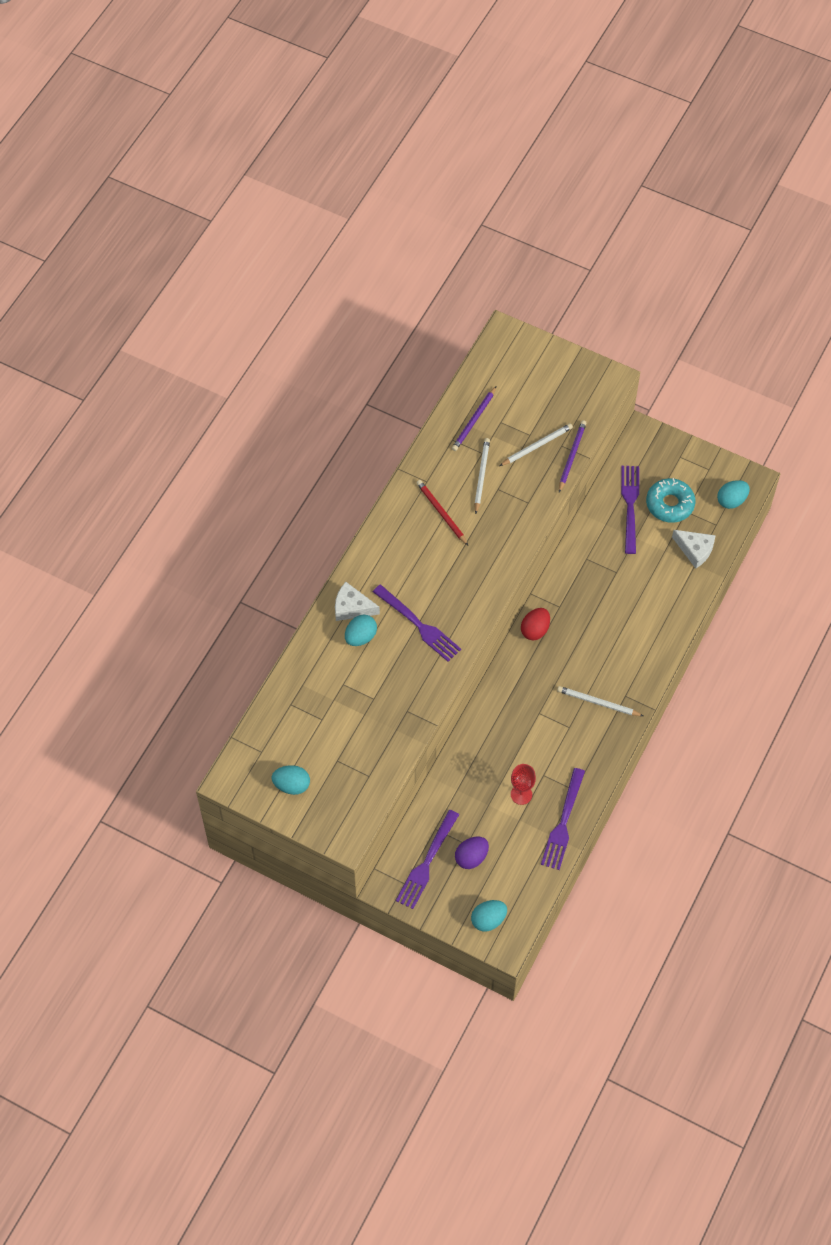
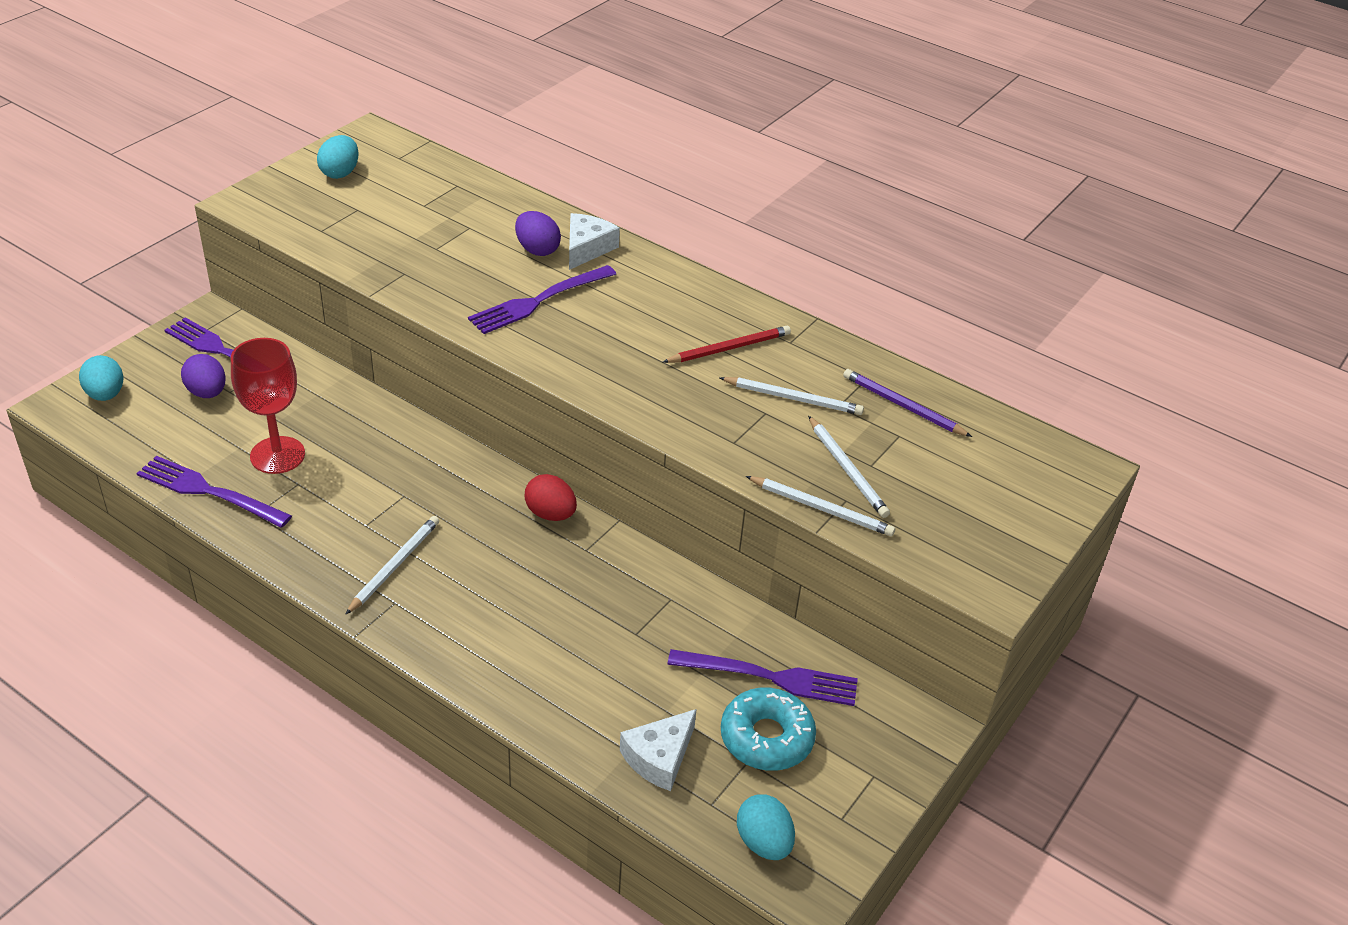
camera: 95 degrees right, 20 degrees down
(360, 637) = (537, 250): turquoise egg -> purple egg
(521, 794) = (277, 455): red goblet -> red goblet, size x1.60
(571, 456) = (821, 508): purple pencil -> white pencil

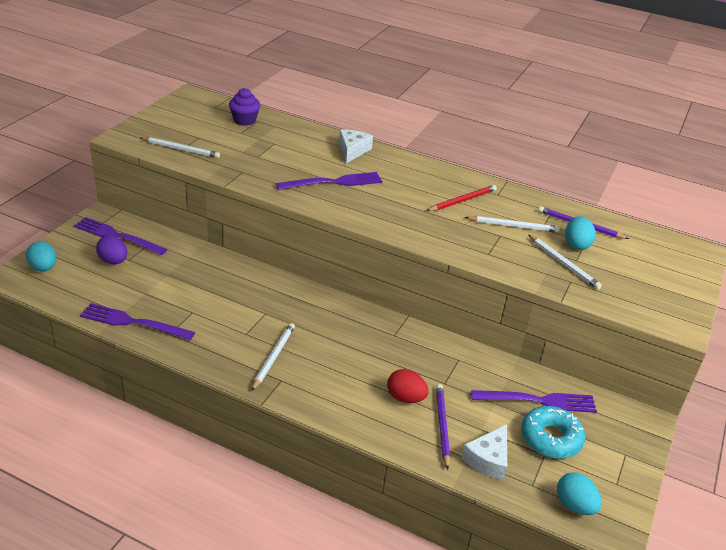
camera: 10 degrees left, 5 degrees down
(277, 455) = (173, 296): red goblet -> none
(340, 173) = (180, 117): turquoise egg -> turquoise egg (576, 244)
(437, 184) = (244, 120): none -> purple cupcake
(537, 250) = (322, 153): purple egg -> none
(538, 301) = (334, 182): purple fork -> purple fork turned 150 degrees counterclockwise
(550, 514) = (364, 315): red egg -> red egg (405, 398)
(608, 699) = (442, 426): none -> purple pencil
(821, 508) = (558, 287): white pencil -> white pencil (181, 149)

